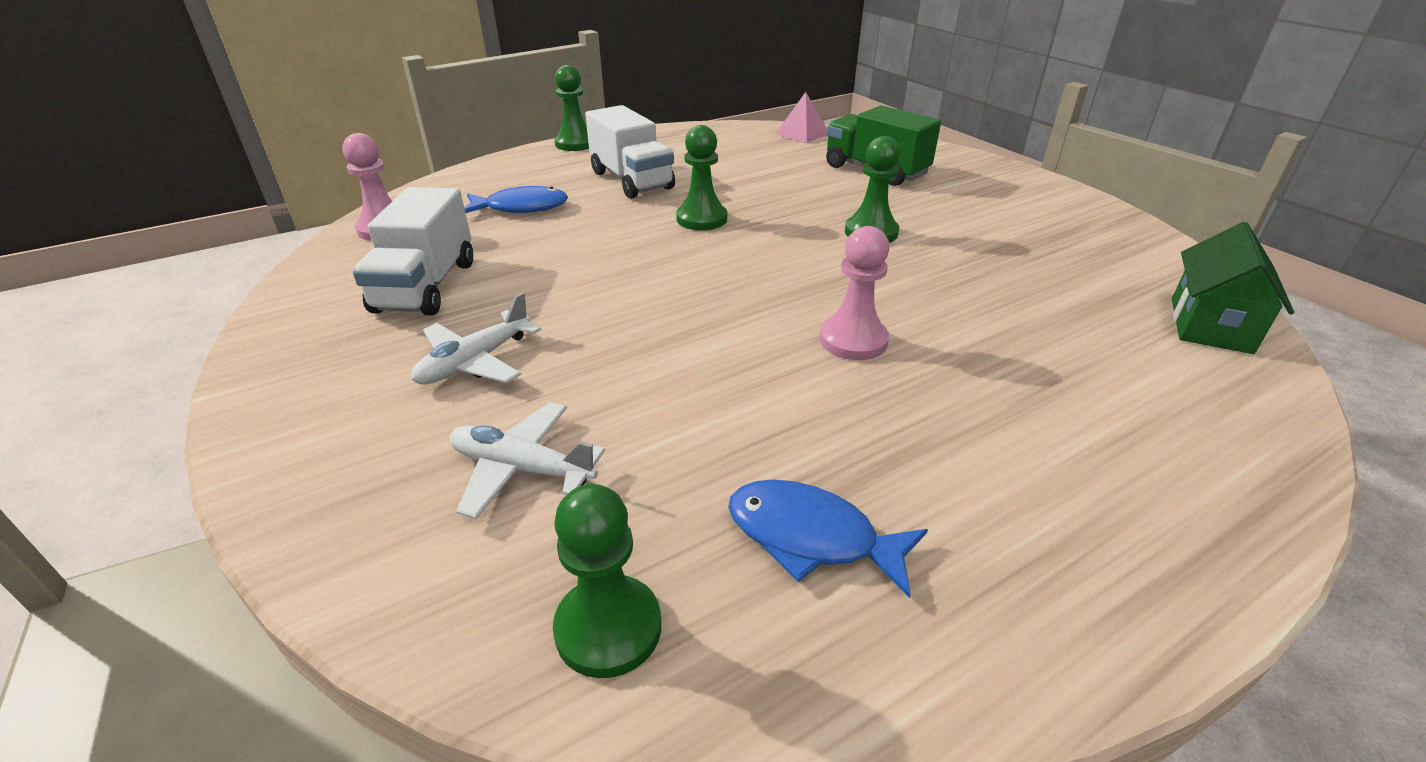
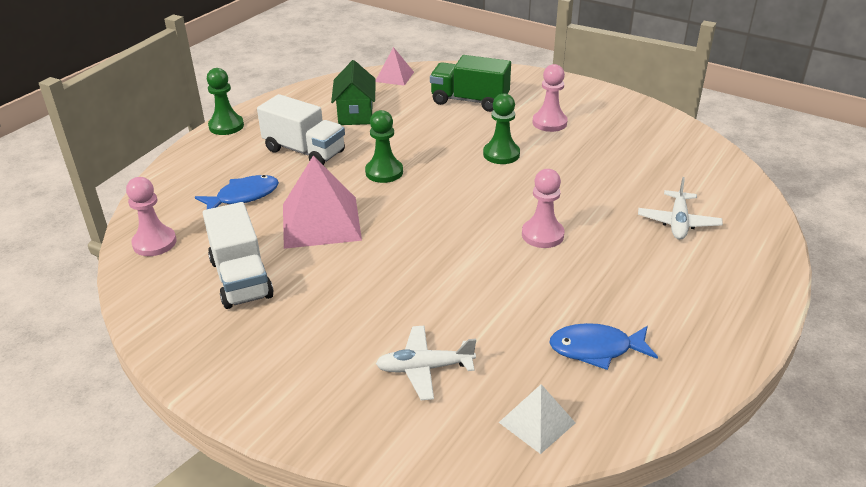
camera: 25 degrees left, 0 degrees up
(475, 362) = (333, 318): white plane -> white plane (678, 222)
(577, 251) = (321, 221): none -> pink pyramid
(608, 628) = (537, 422): green pawn -> white pyramid
(968, 212) = (549, 123): none -> pink pawn
(1210, 325) = (714, 170): green house -> green house (355, 114)

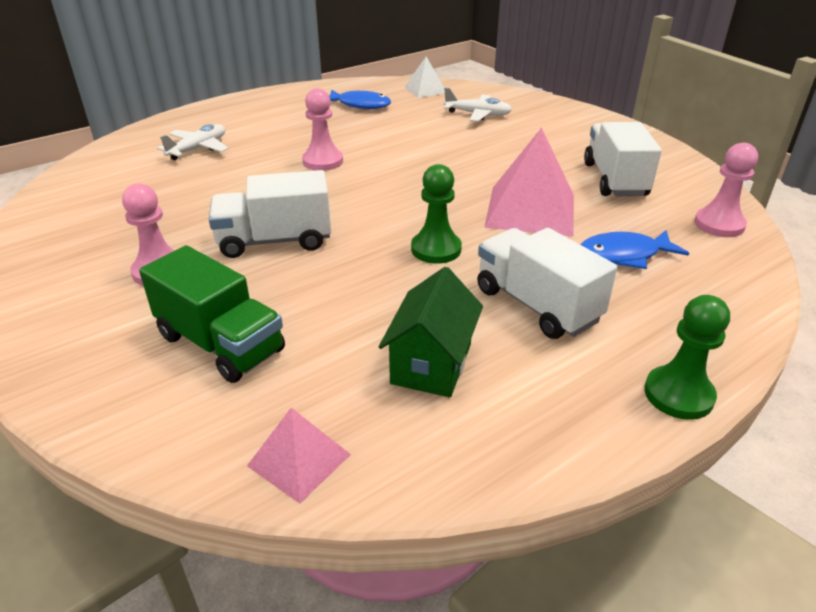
camera: 160 degrees left, 0 degrees up
(501, 154) = (275, 241): green pawn -> white truck

